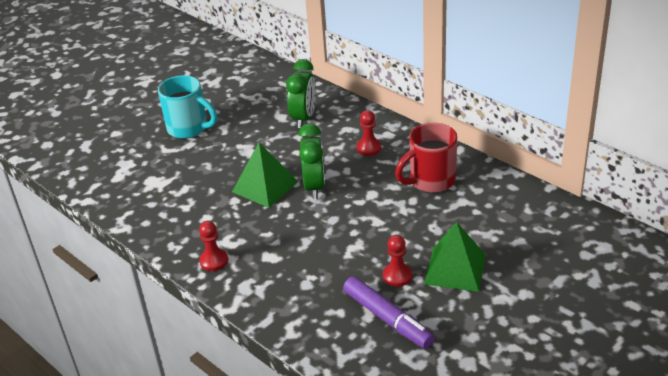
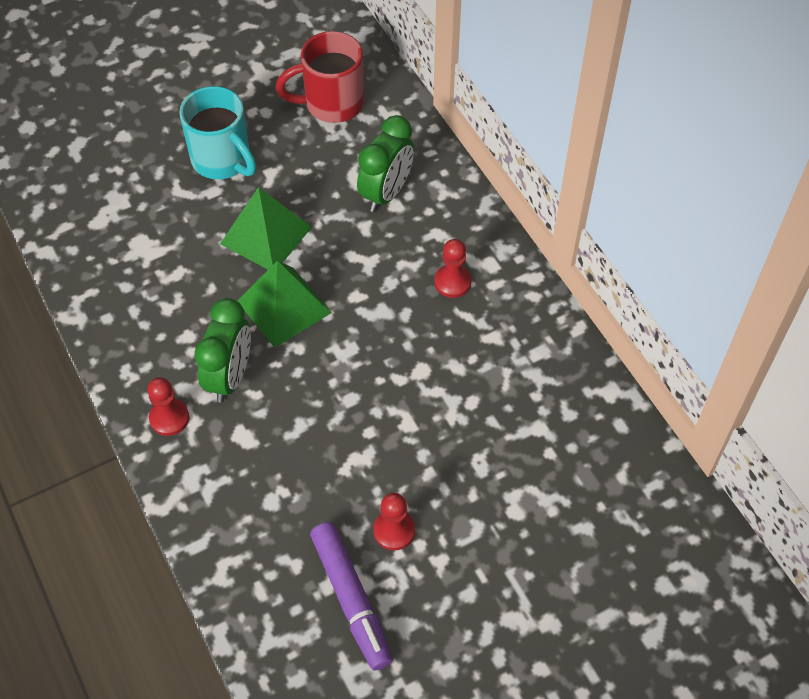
camera: 15 degrees right, 20 degrees up
(314, 187) = (349, 330): green clock -> green clock (230, 376)
(430, 181) = (511, 375): red mug -> red mug (331, 104)
(455, 269) = (475, 546): green pyramid -> green pyramid (266, 235)

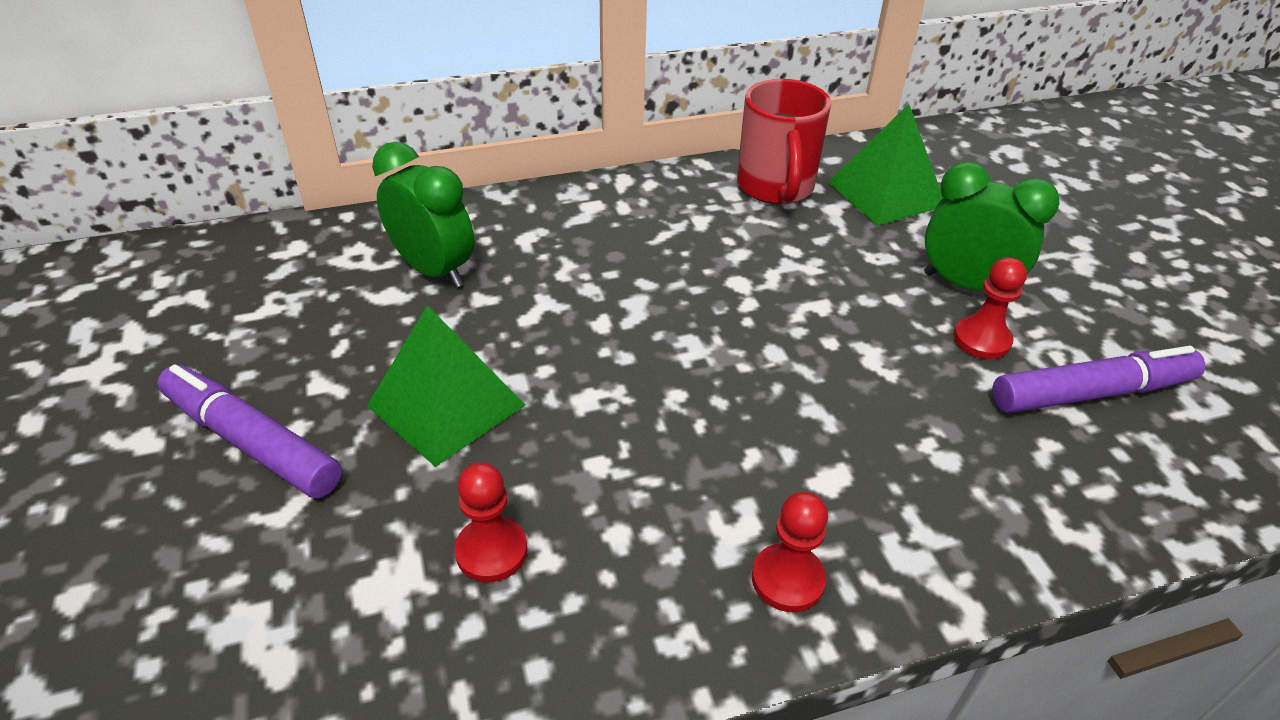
camera: 80 degrees left, 15 degrees down
(223, 160) = (252, 442): turquoise mug -> purple marker
(230, 376) = (714, 483): green clock -> green clock (966, 285)
(284, 306) = (595, 400): green pyramid -> green pyramid (886, 193)
(331, 104) = (229, 299): red mug -> red mug (776, 188)
(452, 282) = (609, 237): red pawn -> red pawn (491, 551)

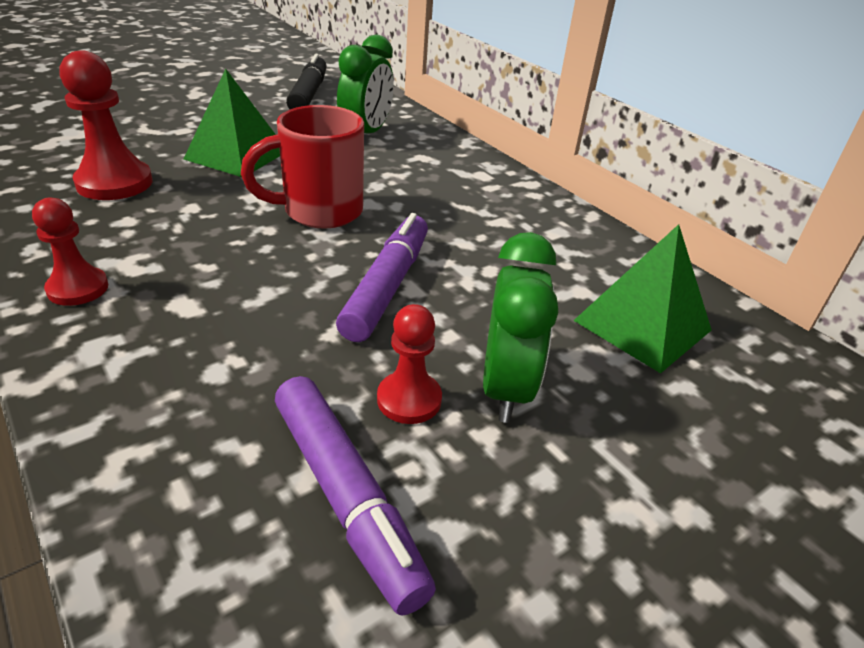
camera: 70 degrees right, 5 degrees down
(244, 302) = (309, 94): none -> black marker
(252, 442) = (197, 114): purple marker -> purple marker (387, 286)
(491, 551) = (114, 183): red pawn -> red pawn, size x1.62
(776, 188) = (586, 255): red mug -> red mug (320, 212)

